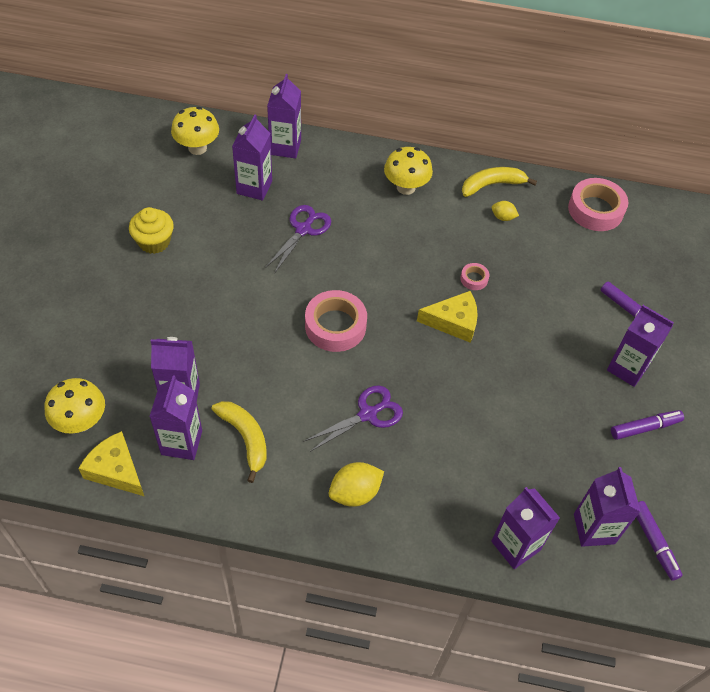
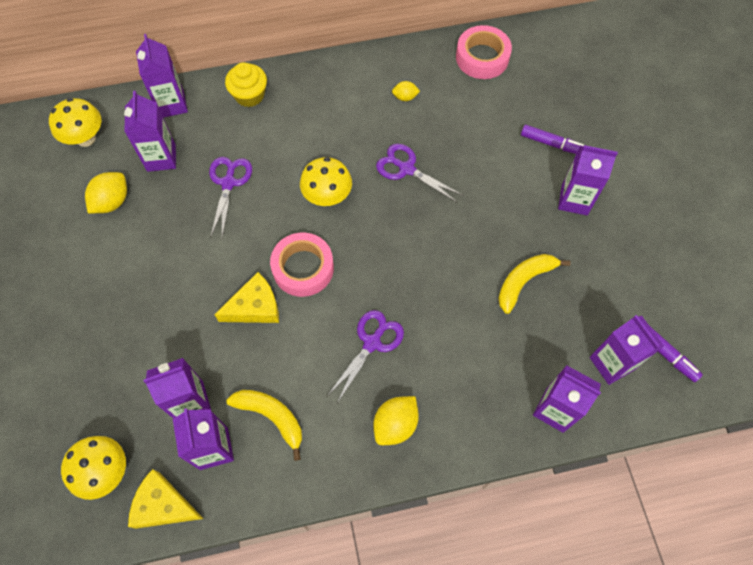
camera: 20 degrees left, 10 degrees up
(154, 242) = (89, 254): yellow cupcake -> yellow cupcake (249, 95)
(194, 207) = (112, 202): none -> yellow lemon
(406, 187) = (304, 102): yellow mushroom -> yellow mushroom (327, 197)
(453, 322) = (407, 219): yellow cheese -> yellow cheese (255, 307)
(474, 279) = (406, 169): pink tape -> purple scissors
(492, 185) = (381, 68): yellow banana -> yellow banana (524, 281)
(645, 428) = (612, 250): purple marker -> none

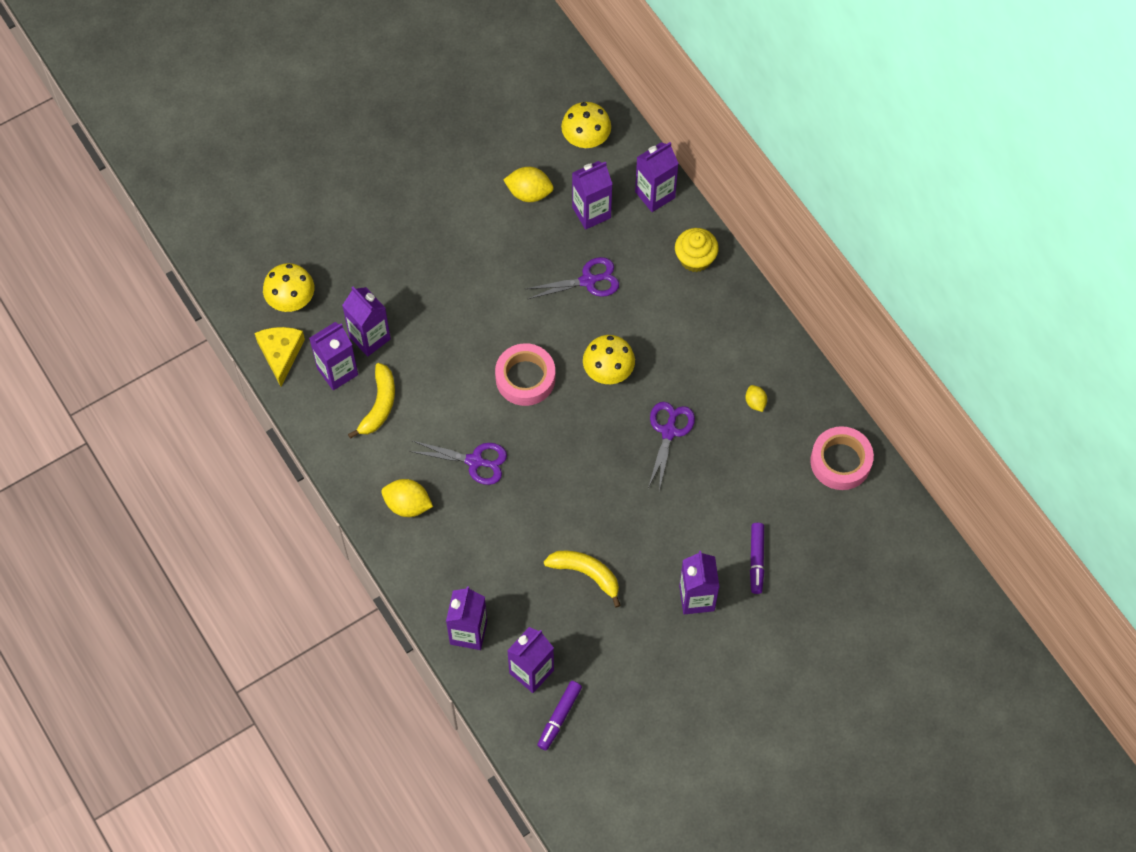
camera: 70 degrees right, 0 degrees up
(255, 307) = (472, 353): yellow cheese -> none

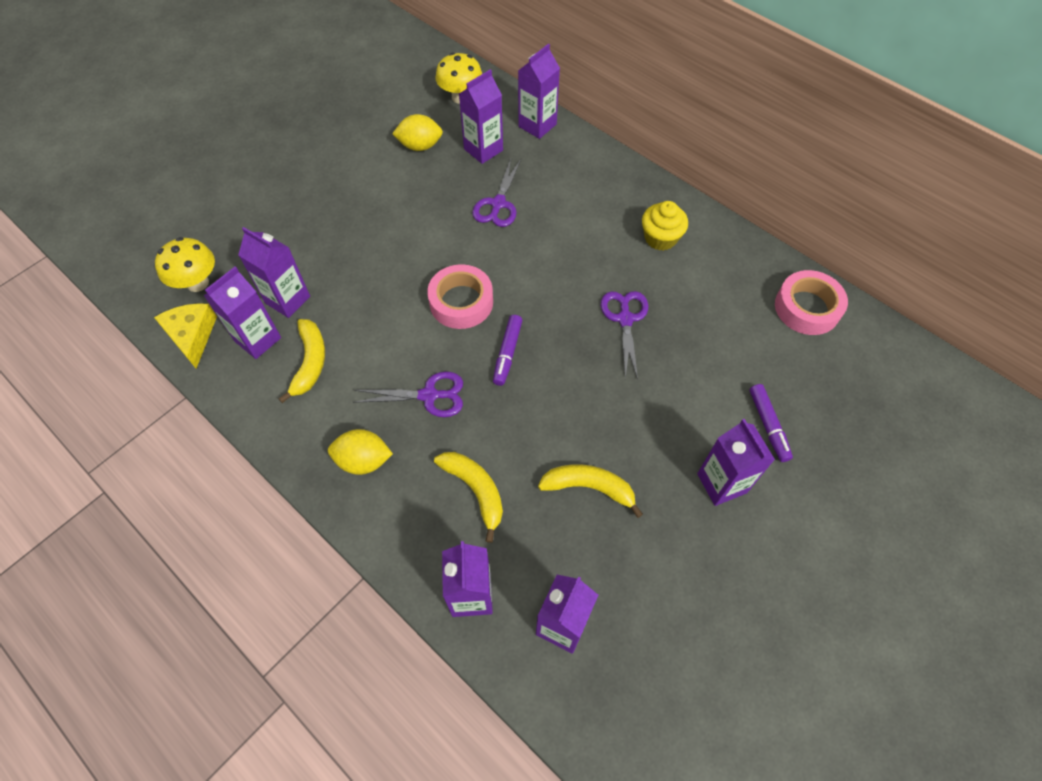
camera: 15 degrees left, 5 degrees down
(493, 552) = (475, 490): none -> yellow banana
(559, 717) = (615, 677): purple marker -> purple marker (507, 353)
(588, 281) = (498, 204): purple scissors -> purple scissors turned 135 degrees clockwise
(608, 371) = (544, 278): yellow mushroom -> none
(695, 258) = (593, 166): yellow cupcake -> yellow cupcake (660, 238)
(755, 402) = (699, 273): yellow lemon -> none

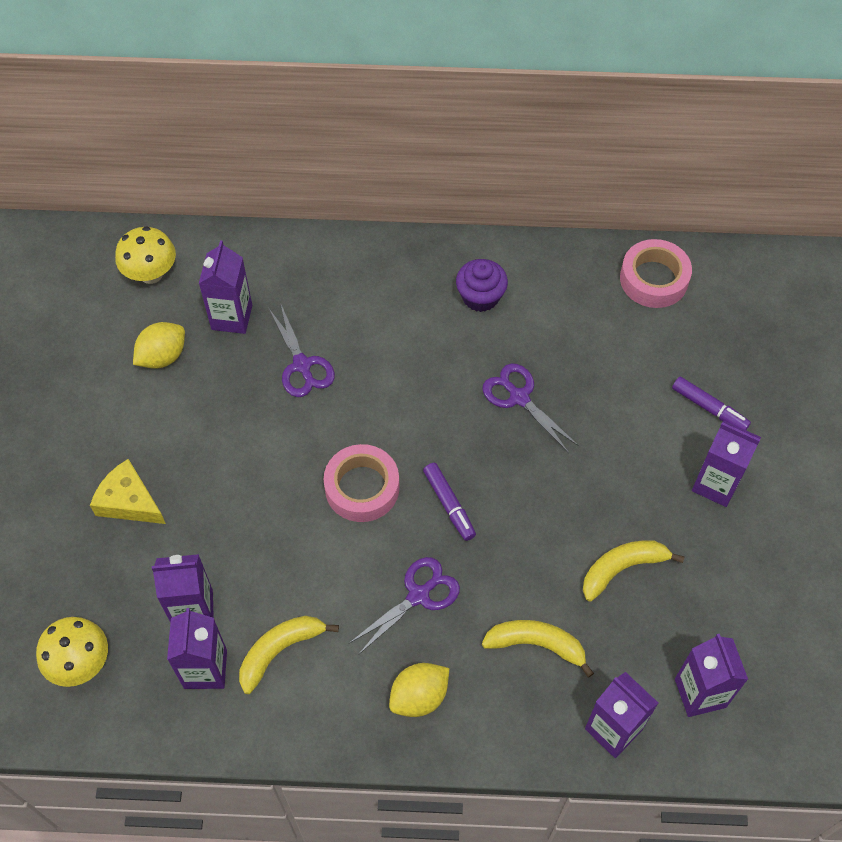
camera: 40 degrees left, 0 degrees up
(192, 336) = (134, 717): yellow cheese -> yellow cheese (129, 501)
(310, 362) = (279, 650): yellow banana -> yellow banana turned 90 degrees counterclockwise
(537, 125) = (260, 255): purple carton -> none
(660, 238) = (480, 297): yellow cupcake -> purple cupcake

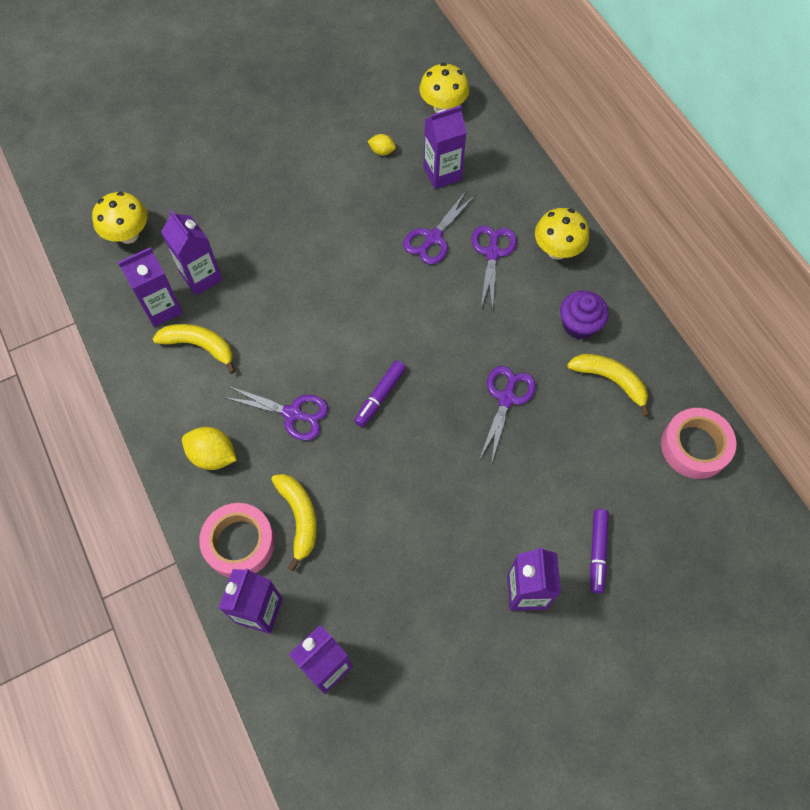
camera: 60 degrees right, 5 degrees up
(129, 501) = (259, 195): yellow cheese -> none
(162, 356) = (382, 151): yellow lemon -> yellow lemon, size x0.58
(355, 324) = (492, 253): none -> purple scissors
(362, 488) = (357, 330): pink tape -> pink tape (239, 543)
(390, 270) = (557, 250): none -> yellow mushroom
(622, 568) = (402, 551): yellow banana -> yellow banana (610, 380)

